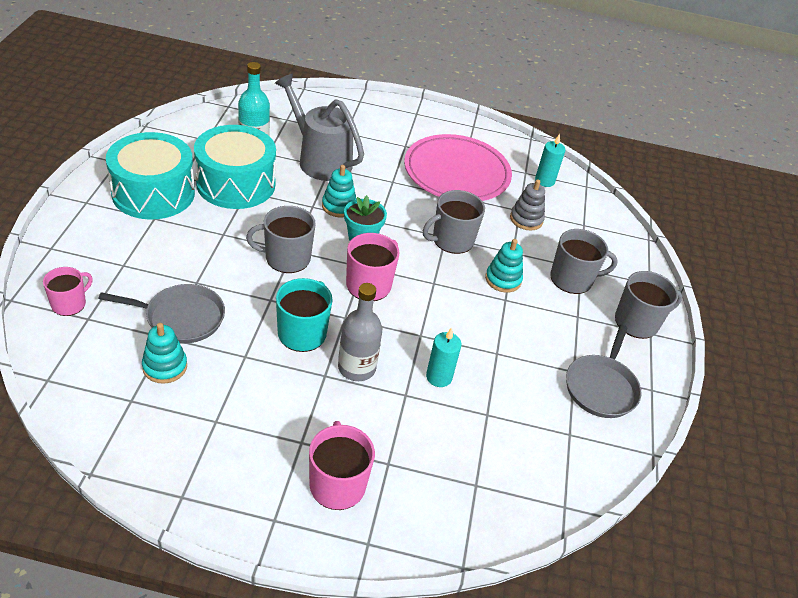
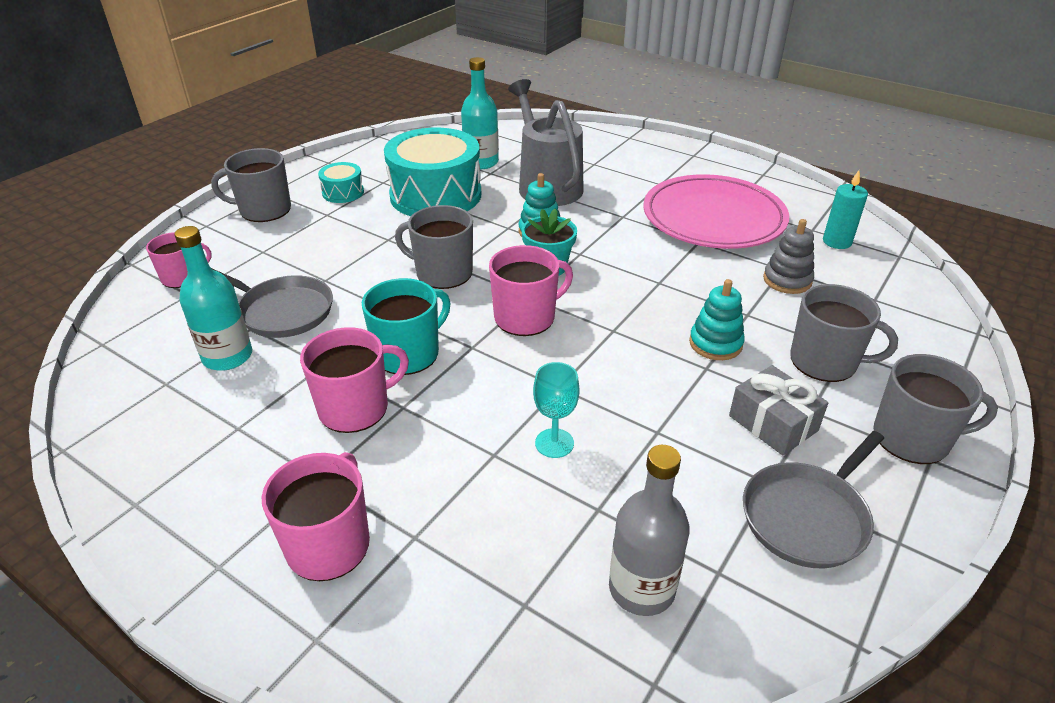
camera: 30 degrees right, 5 degrees down
(153, 193) = (343, 192): turquoise drum -> turquoise drum, size x0.45
(165, 366) = (227, 356): turquoise stacking toy -> turquoise bottle
(292, 384) = (355, 408): none -> pink mug
(356, 368) = (449, 407): grey bottle -> grey bottle (641, 588)
(439, 377) = (554, 443): turquoise candle -> turquoise goblet
(452, 240) = (666, 287): grey mug -> grey mug (264, 210)
(560, 331) = (773, 423): none -> grey gift

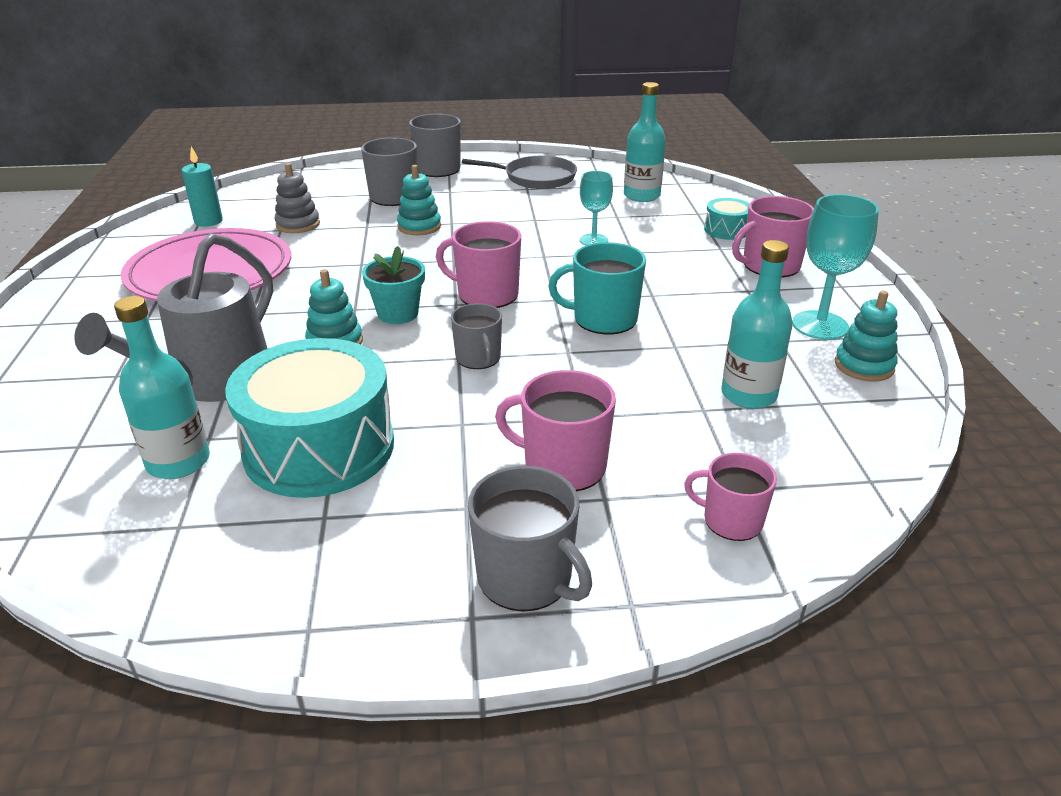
camera: 130 degrees left, 5 degrees down
(142, 446) = (864, 366): none -> turquoise stacking toy
(210, 474) = (820, 325): none -> turquoise goblet
(282, 311) = (660, 408): grey pan -> none
(343, 192) = (394, 534): turquoise drum -> turquoise drum (726, 230)
(355, 408) = (684, 309): pink mug -> pink mug (563, 466)
(442, 273) = (478, 358): grey mug -> grey mug, size x0.67
(641, 588) = (641, 196): grey bottle -> turquoise bottle
(773, 423) = (477, 197): grey gift -> none

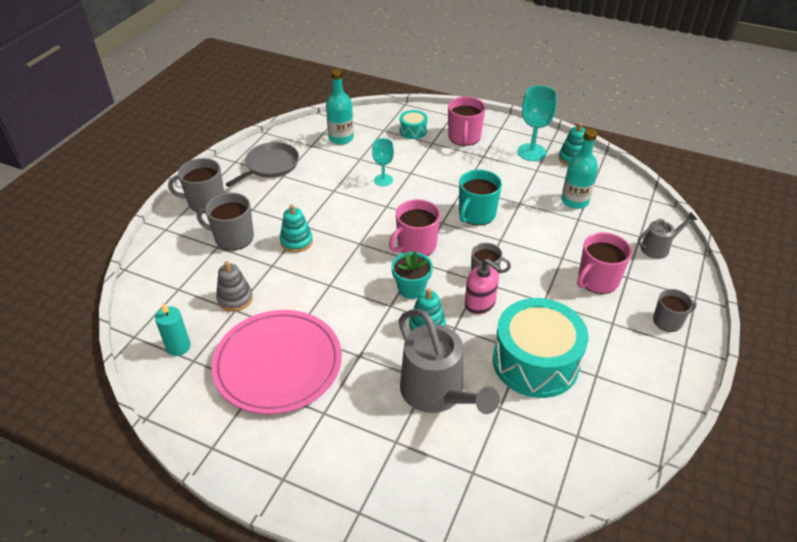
camera: 60 degrees left, 10 degrees up
(178, 462) = (517, 425): turquoise bottle -> none
(411, 370) = (480, 303): none -> pink soap dispenser
(526, 578) = (668, 321): grey mug -> grey mug, size x0.67
(731, 520) = (658, 248): pink mug -> grey watering can

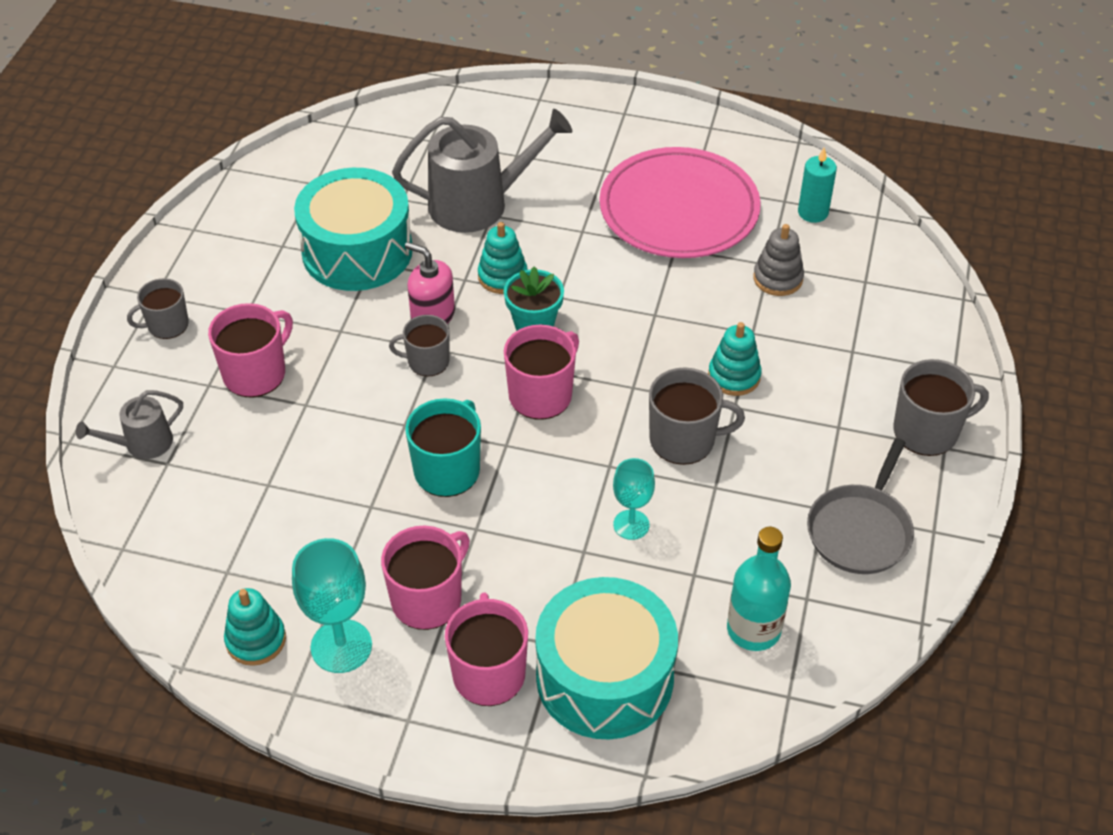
camera: 170 degrees right, 5 degrees up
(233, 237) = (837, 370): grey mug -> grey mug (684, 440)
(413, 131) = (604, 677): turquoise drum -> turquoise drum, size x2.20
(437, 393) = (478, 204): grey watering can -> grey watering can turned 120 degrees clockwise
(490, 164) = (428, 599): none -> pink mug
(575, 201) = (268, 525): turquoise bottle -> none

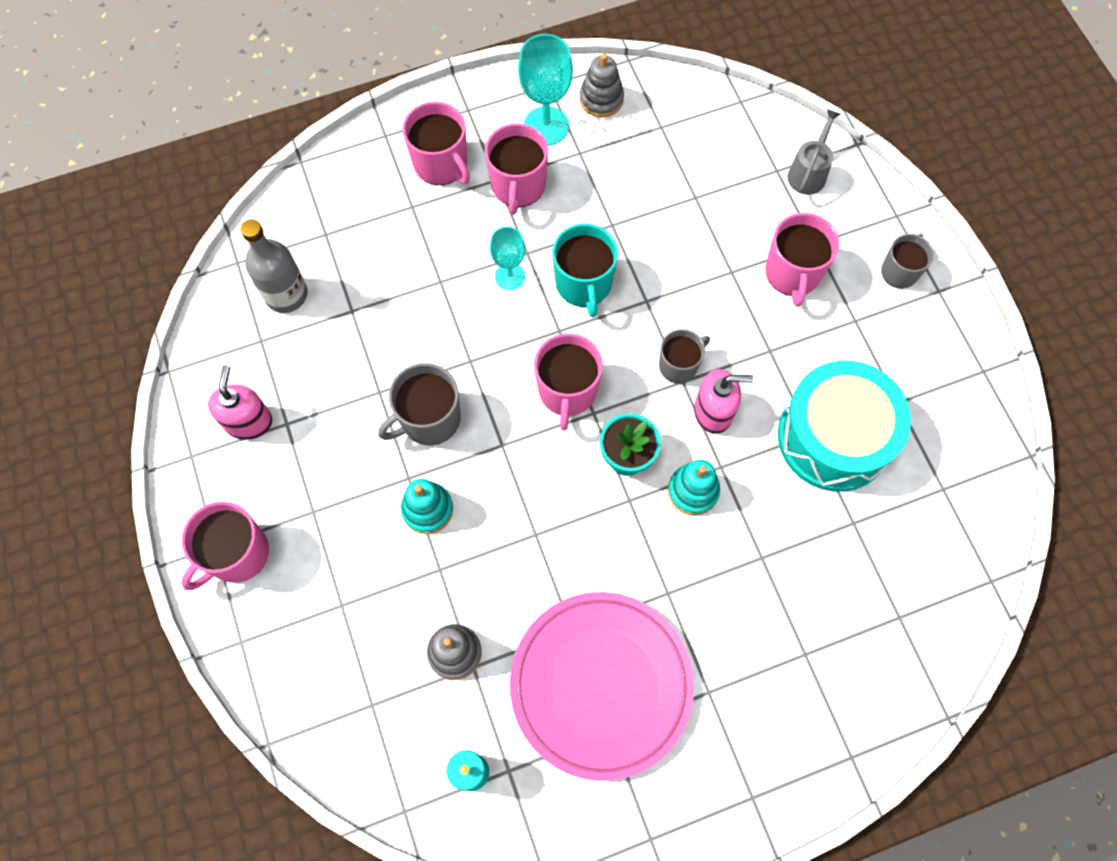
camera: 145 degrees right, 20 degrees up
(256, 640) = (601, 99): turquoise stacking toy -> grey stacking toy
(478, 204) = (784, 563): grey watering can -> none
(604, 677) = (365, 204): turquoise drum -> none
(631, 525) = (421, 322): turquoise goblet -> turquoise goblet (510, 276)
(753, 629) = (286, 294): turquoise bottle -> grey bottle
(860, 530) = (248, 421): grey pan -> pink soap dispenser
(927, 431) = (237, 554): grey mug -> pink mug

